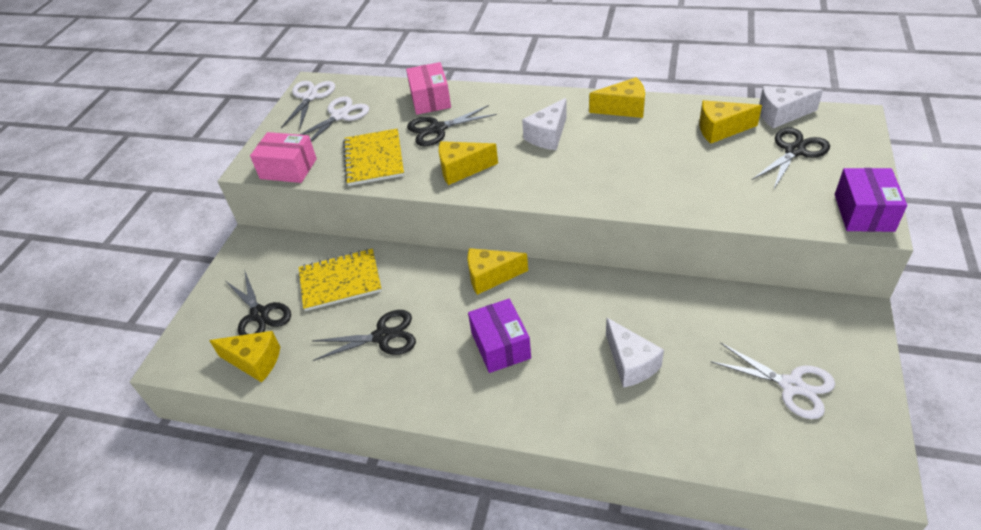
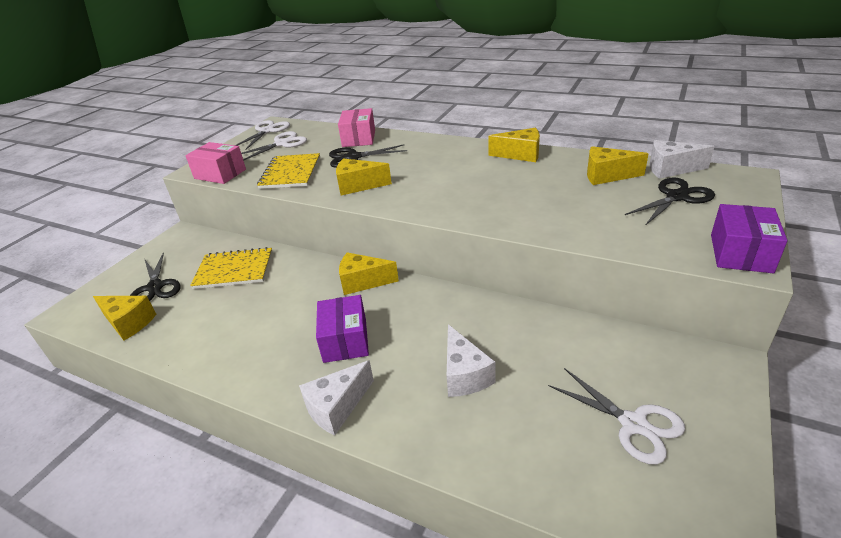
camera: 10 degrees right, 10 degrees down
(382, 336) = (245, 318): black scissors -> none
(548, 136) = (444, 168): white cheese -> white cheese (337, 407)

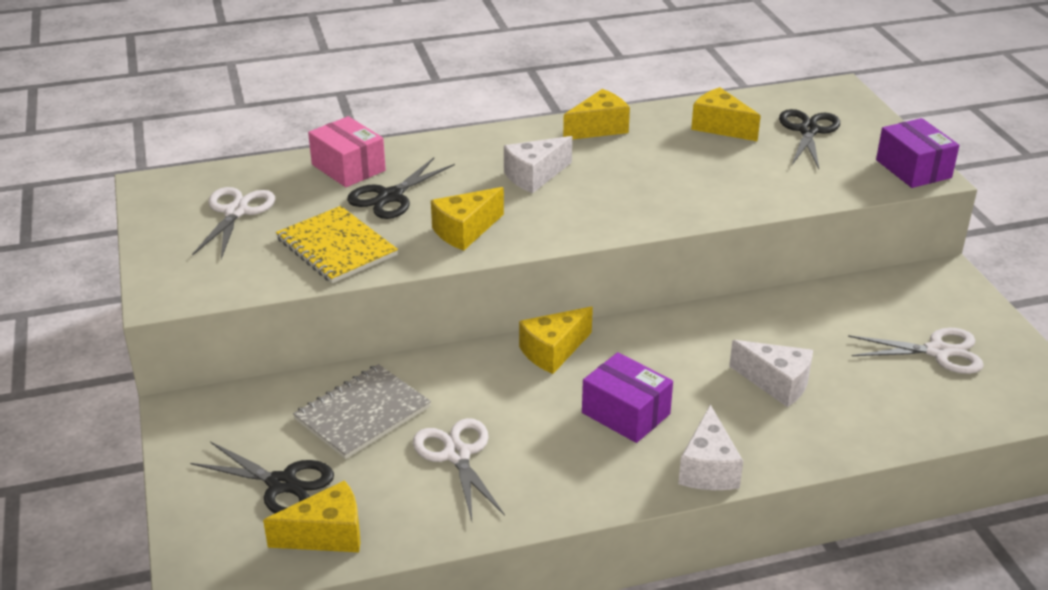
camera: 45 degrees left, 0 degrees up
(220, 174) = (222, 287): pink box -> none
(234, 270) = (362, 413): yellow notebook -> grey notebook
(267, 131) = (165, 200): white scissors -> white scissors (457, 455)
(607, 175) = (720, 127): yellow cheese -> yellow cheese turned 75 degrees clockwise
(670, 169) = (768, 100): white cheese -> white cheese (534, 176)

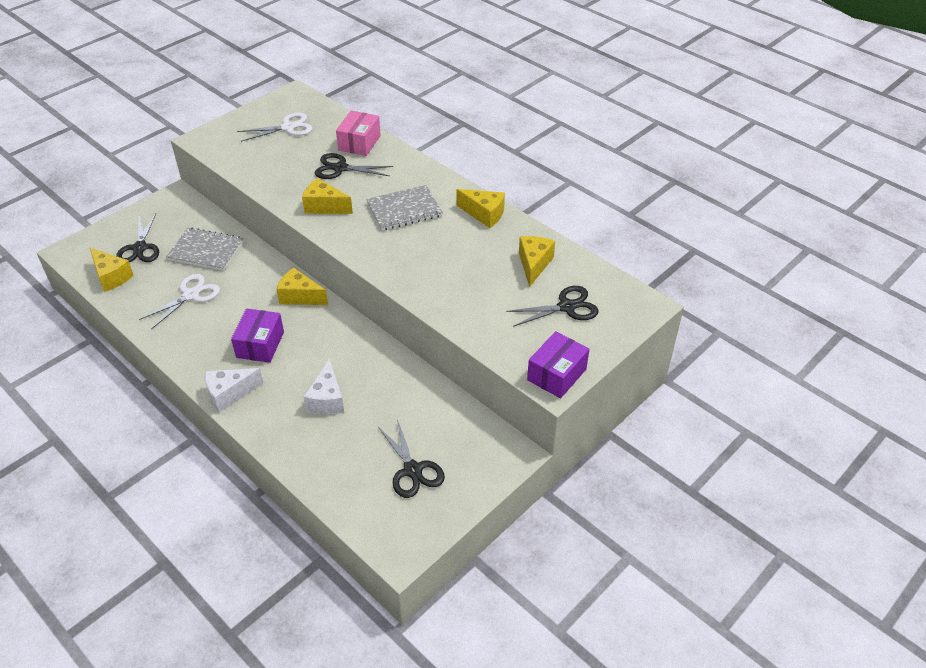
camera: 60 degrees right, 10 degrees up
(336, 247) = (277, 171): yellow notebook -> none
(534, 176) = (404, 209): white cheese -> grey notebook
(937, 351) = (412, 470): white scissors -> black scissors

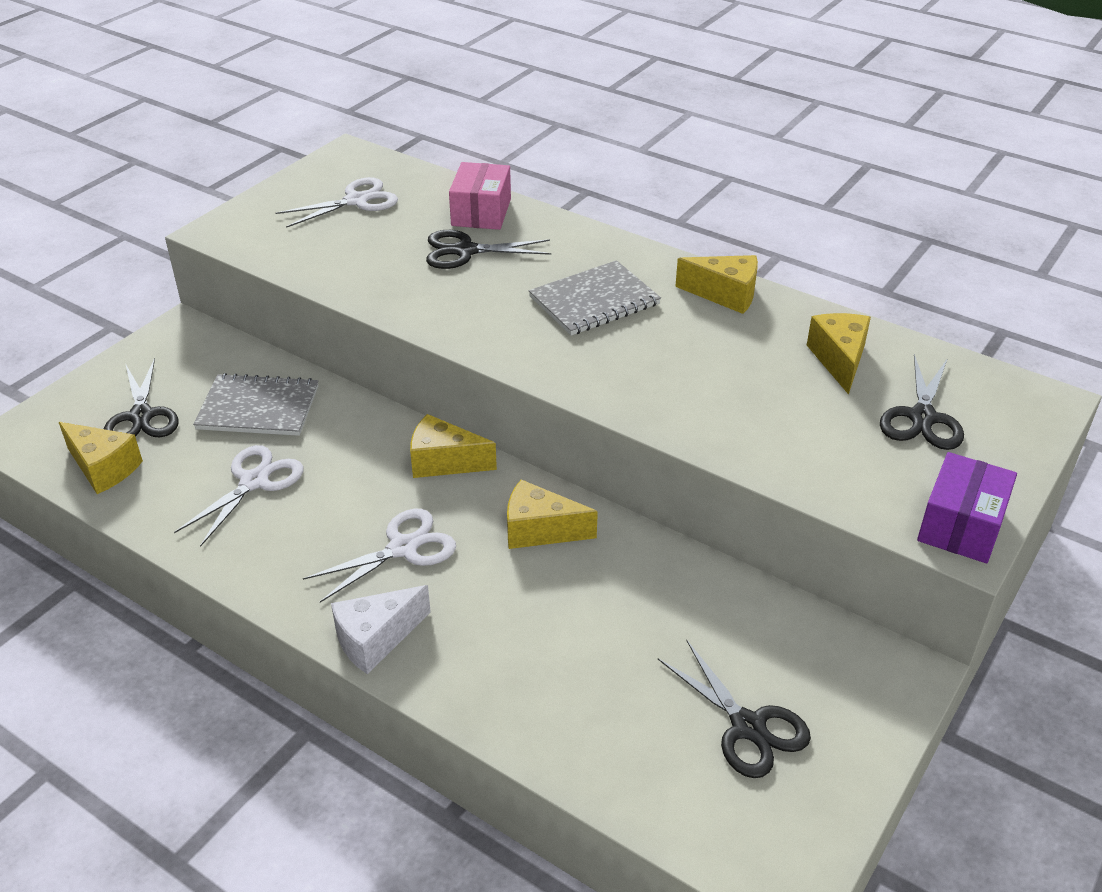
camera: 10 degrees left, 5 degrees down
(260, 344) = (403, 548): purple box -> white scissors
(324, 206) = (461, 309): yellow cheese -> yellow cheese (540, 530)
(327, 399) = (552, 625): white cheese -> none
(566, 307) = (922, 417): black scissors -> black scissors turned 135 degrees clockwise

